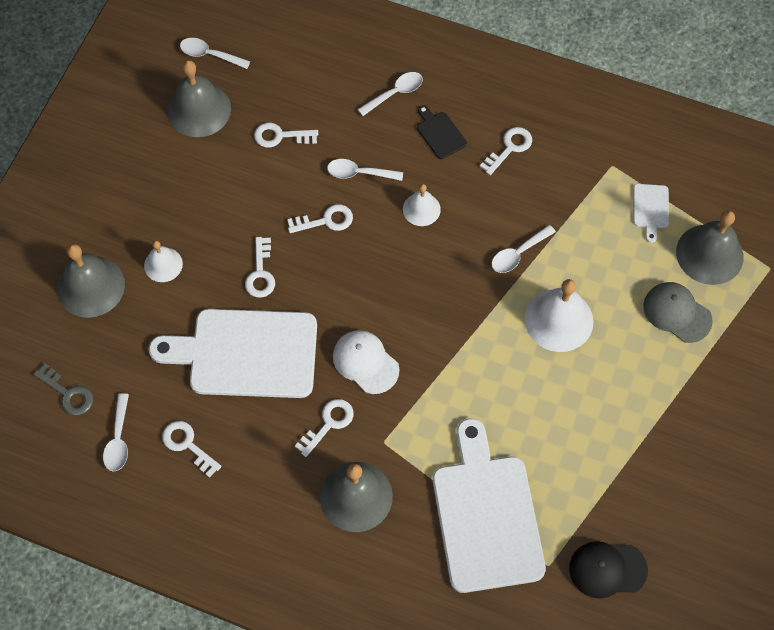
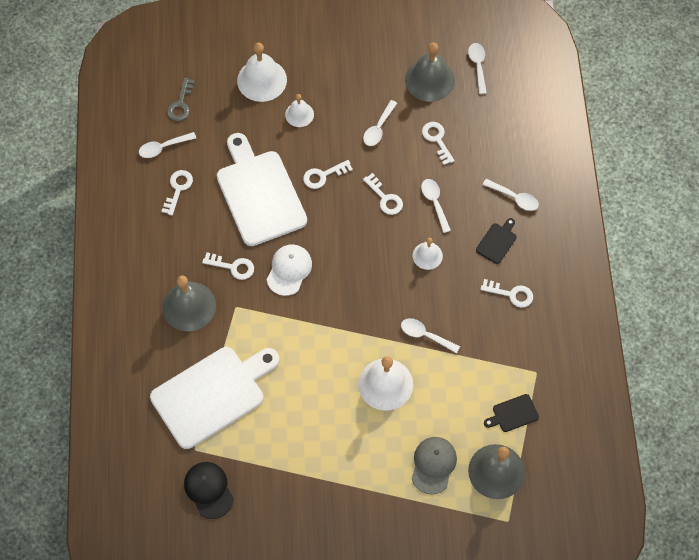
camera: 65 degrees right, 0 degrees up
(90, 286) = (262, 80): grey bell -> white bell
(231, 188) = (378, 128): none -> white spoon
(650, 209) = (513, 414): white cutting board -> black cutting board

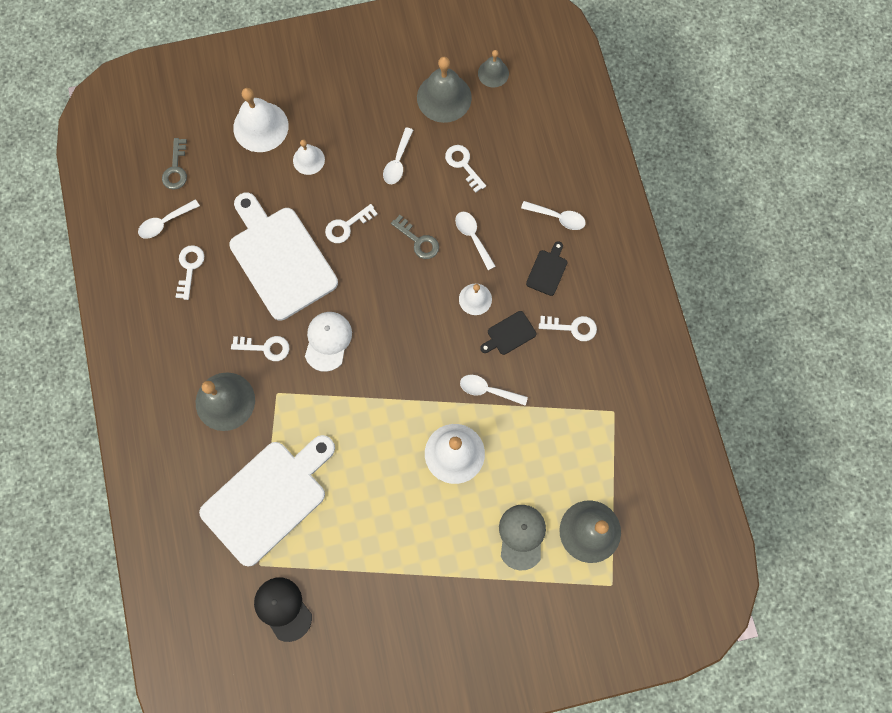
camera: 10 degrees left, 10 degrees up
(385, 198) = (418, 241): white key -> grey key
(478, 66) = (493, 73): white spoon -> grey bell
(513, 414) = (597, 463): black cutting board -> black cutting board (509, 334)

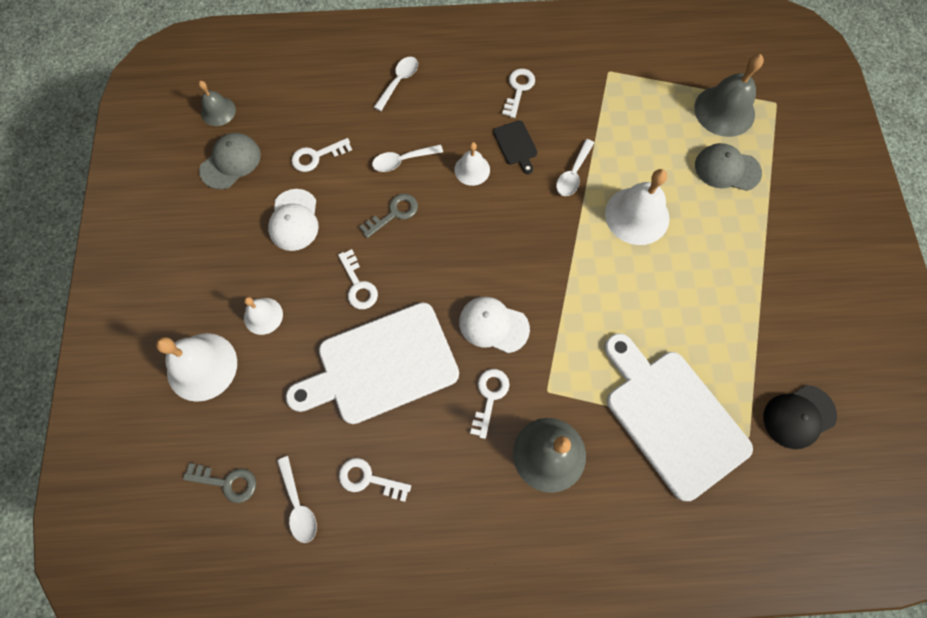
camera: 80 degrees left, 5 degrees down
(398, 162) = (294, 220): white spoon -> white cap
(444, 97) = (230, 162): grey bell -> grey cap
(547, 270) = (454, 100): black cutting board -> none

